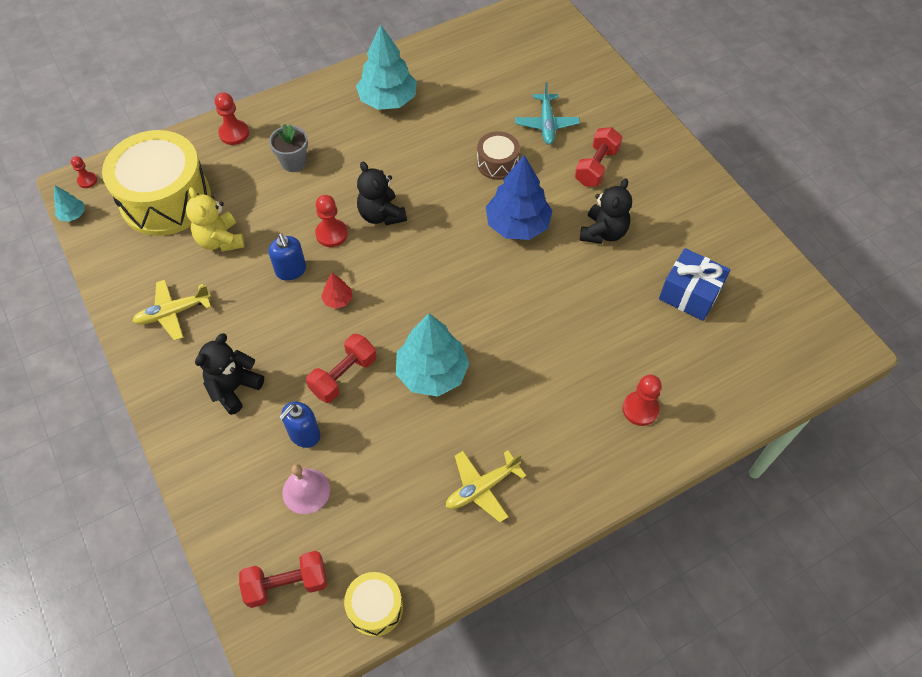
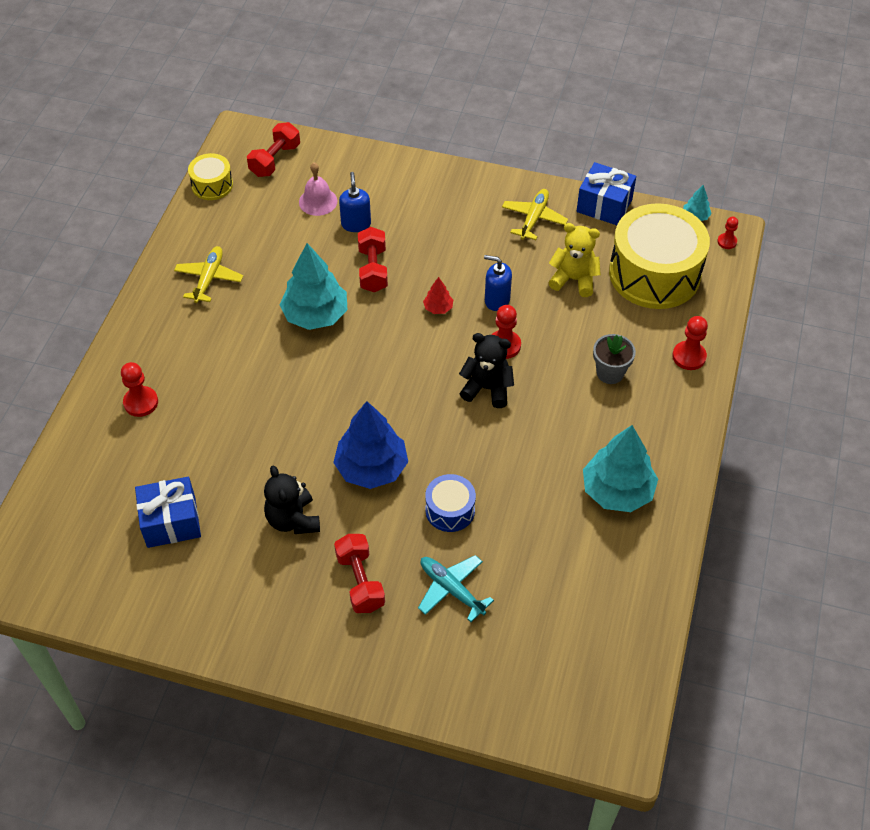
camera: 135 degrees right, 5 degrees down
(111, 278) = (604, 205): none -> blue gift
(234, 388) = (433, 213): black teddy bear -> none
(497, 163) = (450, 510): brown drum -> blue drum

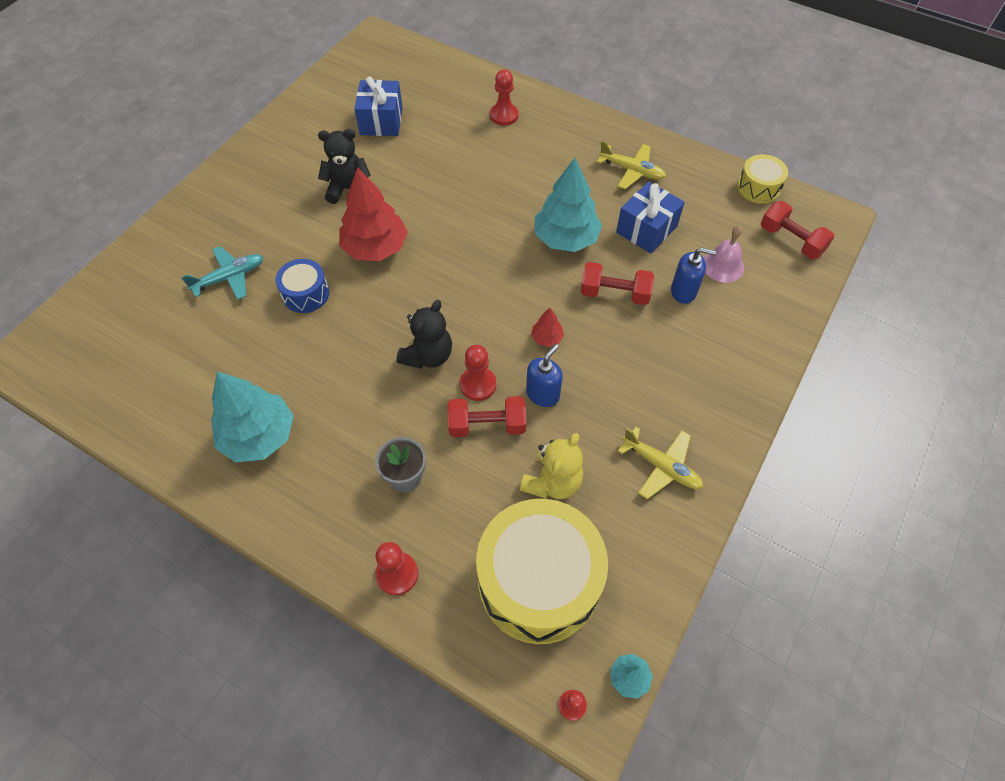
camera: 105 degrees right, 5 degrees up
(360, 581) = (270, 220): red dumbbell -> red dumbbell (487, 425)
(371, 468) = (375, 248): blue tree -> red tree
(604, 205) = (671, 558): blue gift -> blue gift (646, 229)

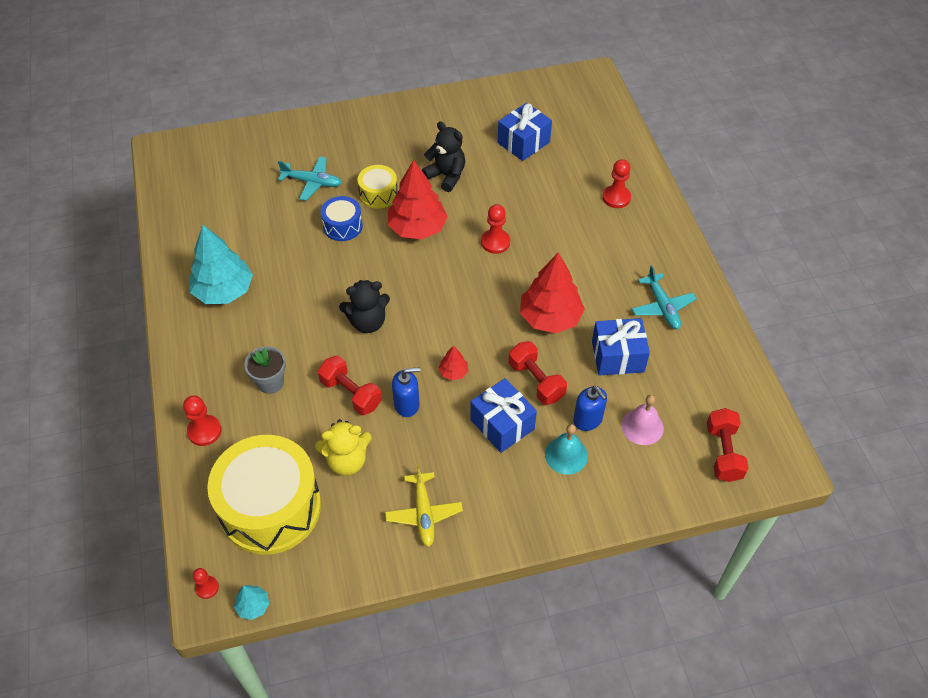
camera: 45 degrees right, 5 degrees down
(478, 385) = (375, 365): red pawn -> red pawn (495, 242)
(565, 238) = (550, 317): turquoise tree -> red tree
(631, 346) = (502, 424): none -> blue gift
(632, 171) = (662, 307): yellow plane -> turquoise plane
(701, 329) = (566, 455): none -> turquoise bell
(758, 188) = (750, 395): yellow drum -> yellow drum (378, 194)

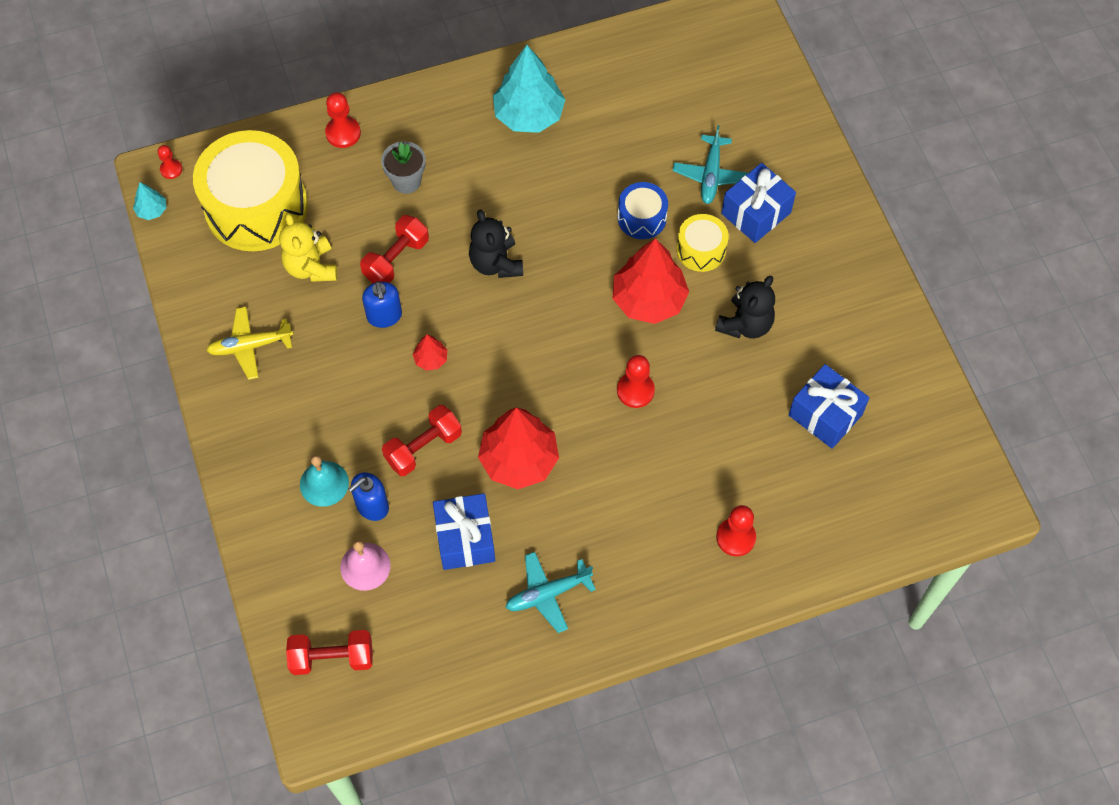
camera: 85 degrees right, 10 degrees up
(502, 424) = (362, 414): blue gift -> blue gift (756, 213)

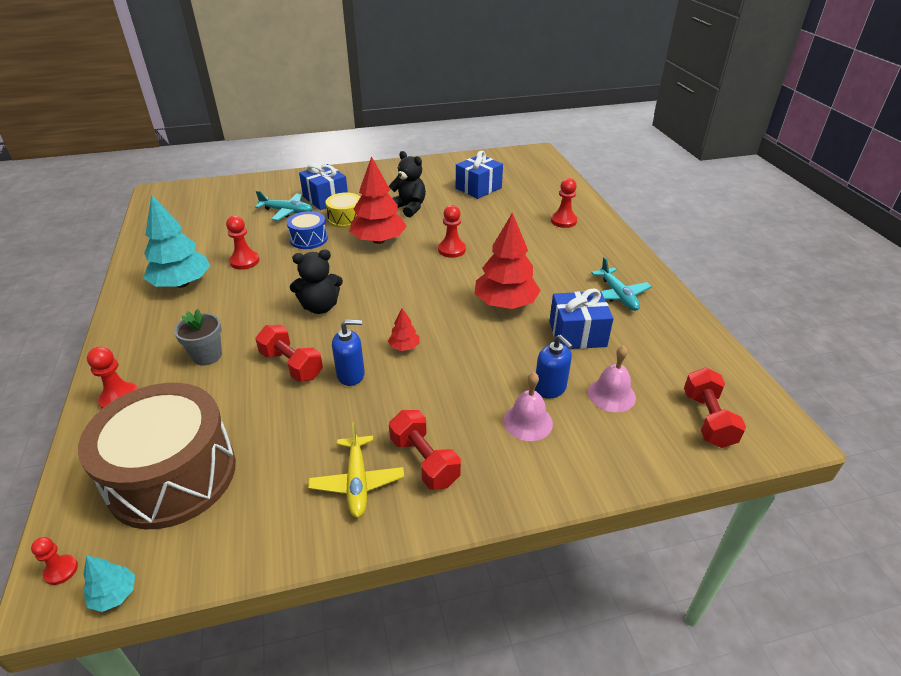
camera: 85 degrees left, 25 degrees down
(256, 207) = (172, 475): yellow drum -> brown drum
(311, 267) = (275, 427): yellow teddy bear -> none
(324, 483) = (528, 422): turquoise bell -> pink bell
(423, 448) = (492, 354): red dumbbell -> red dumbbell (424, 461)
(581, 162) = (244, 261): none -> red pawn

